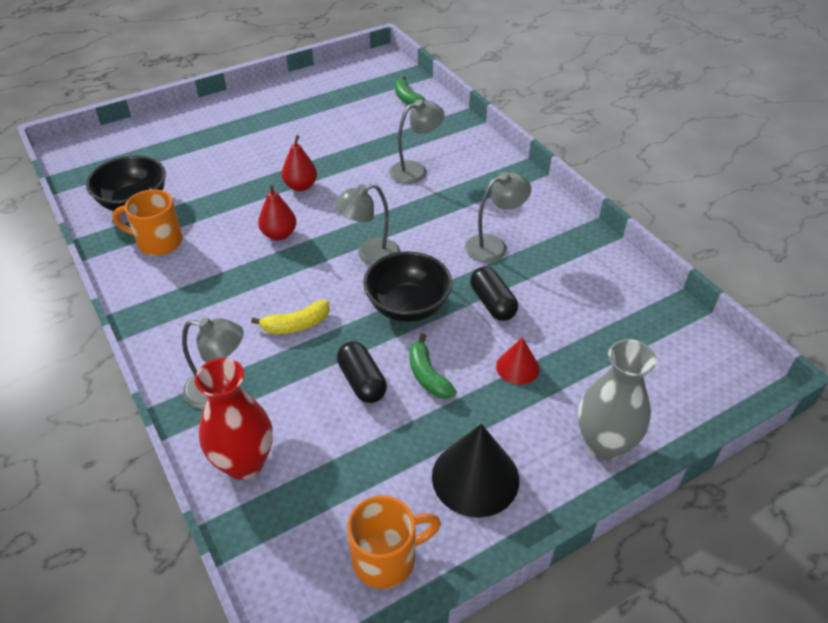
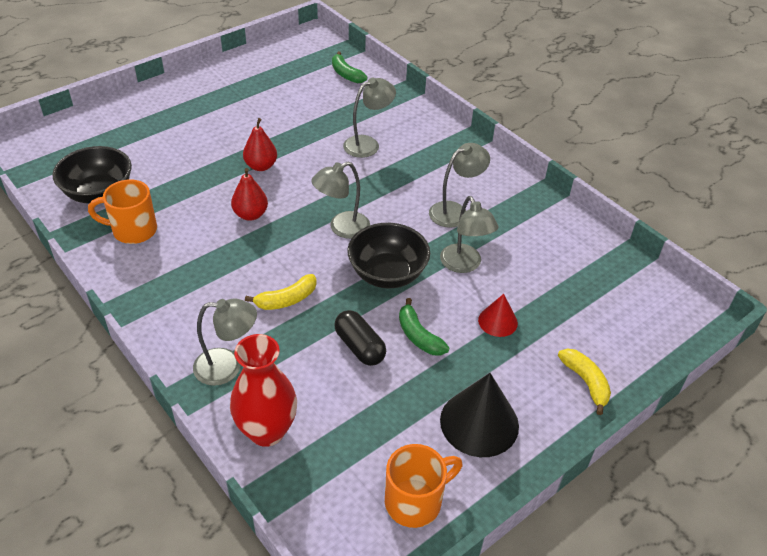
camera: 10 degrees left, 0 degrees up
(492, 303) = (464, 265): black capsule -> grey lamp
(604, 444) = (585, 382): grey vase -> yellow banana

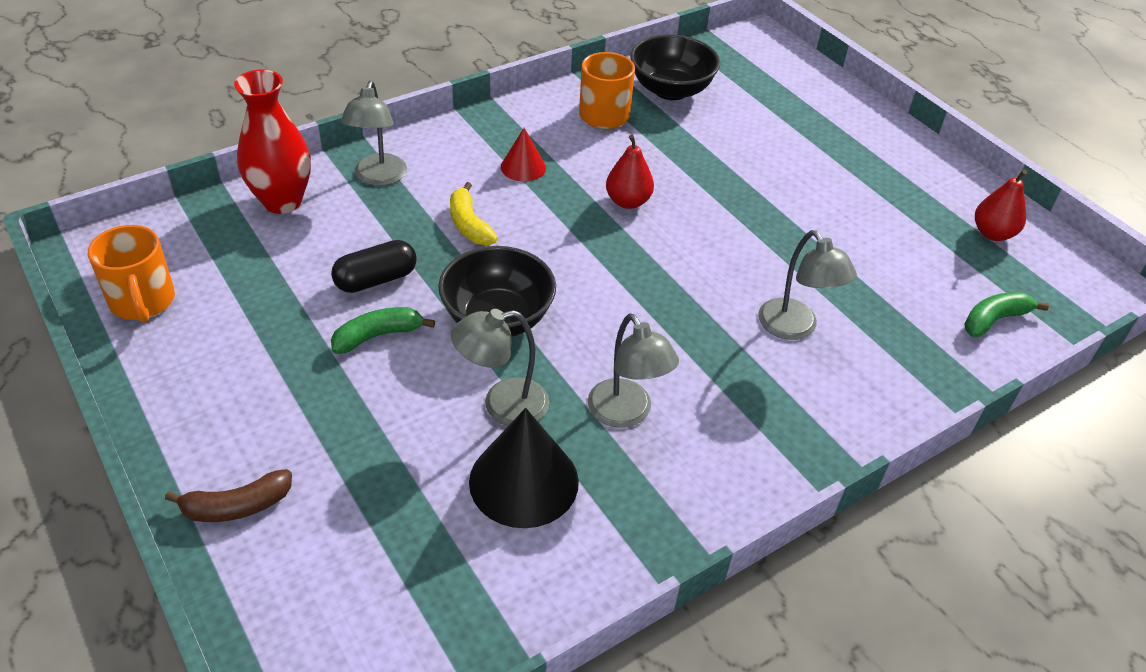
camera: 95 degrees right, 0 degrees up
(261, 166) = (730, 214): red pear -> red pear (992, 233)
(342, 228) = (595, 282): grey lamp -> none
(479, 422) = (219, 374): black cone -> black cone (524, 481)
(498, 321) = (381, 424): red cone -> red cone (523, 167)
(585, 382) = (237, 506): yellow banana -> brown banana

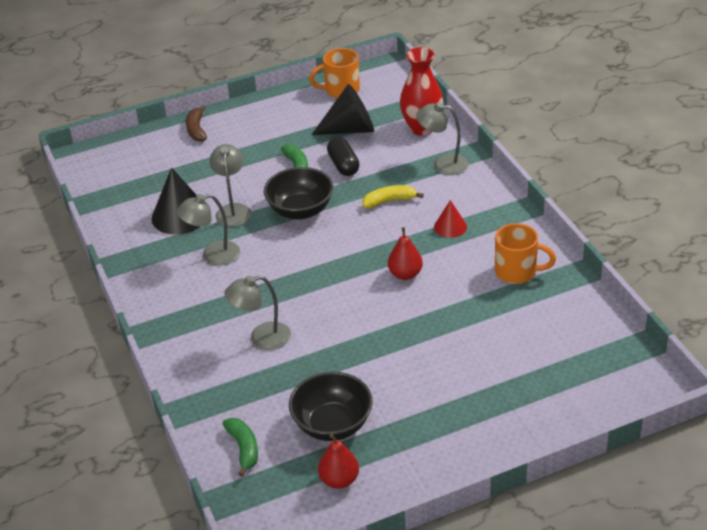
camera: 105 degrees right, 5 degrees down
(272, 280) = (350, 129): none -> black cone
(670, 90) = (554, 314): black bowl -> black bowl (332, 425)

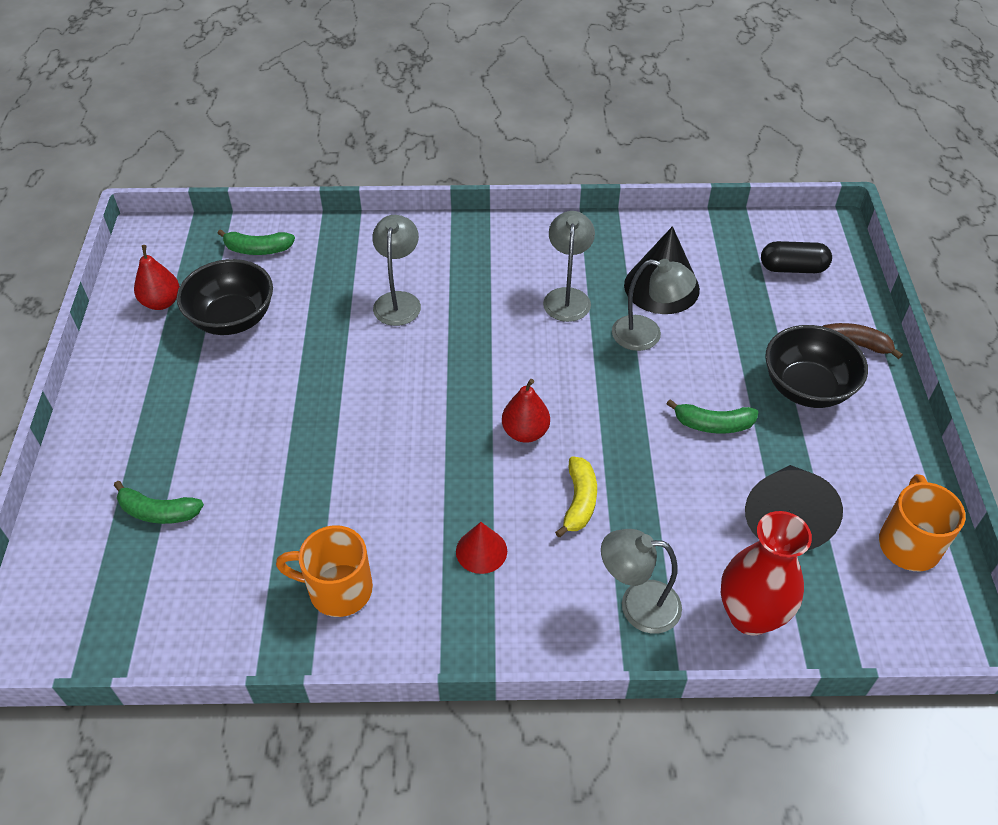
camera: 110 degrees right, 10 degrees up
(300, 210) = (611, 399): black bowl -> black bowl (806, 388)
(343, 165) = (693, 478): black capsule -> black capsule (792, 268)
(405, 274) = (417, 462): red pear -> red pear (525, 432)
(443, 164) = (637, 605): grey lamp -> grey lamp turned 120 degrees counterclockwise
(517, 272) = (338, 589): orange mug -> orange mug turned 60 degrees clockwise
(526, 376) = (158, 512): none -> green banana

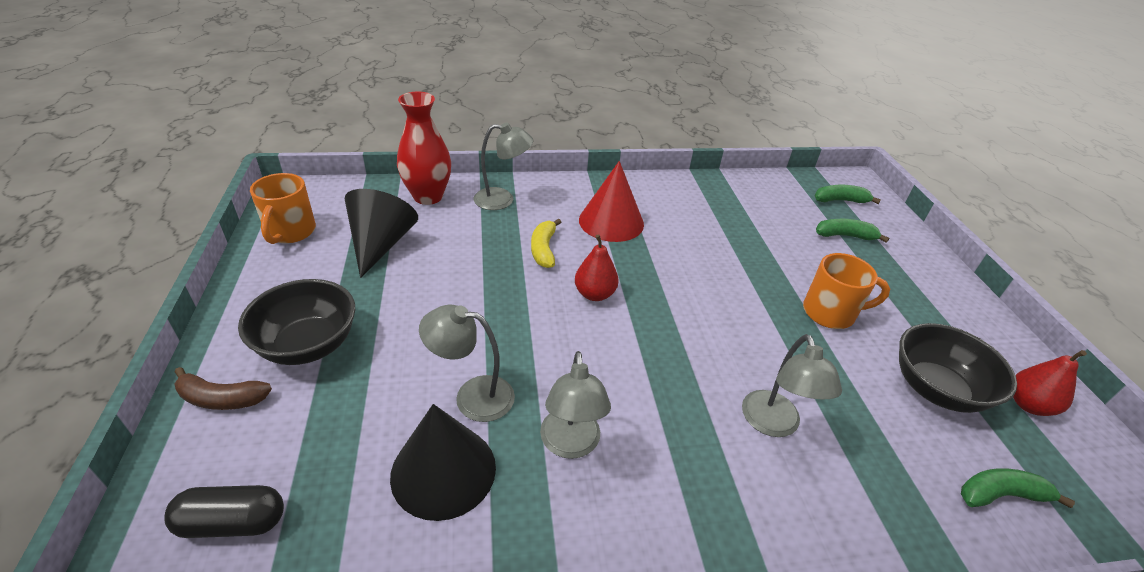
camera: 170 degrees right, 10 degrees down
(338, 589) = (697, 203): orange mug -> orange mug (830, 313)
(481, 551) = (611, 222): red cone -> red cone, size x1.80
(713, 424) = (420, 307): green banana -> green banana (840, 200)

